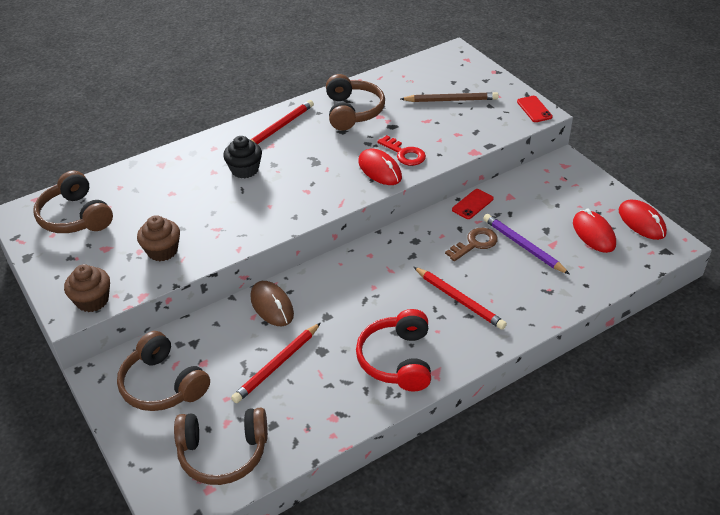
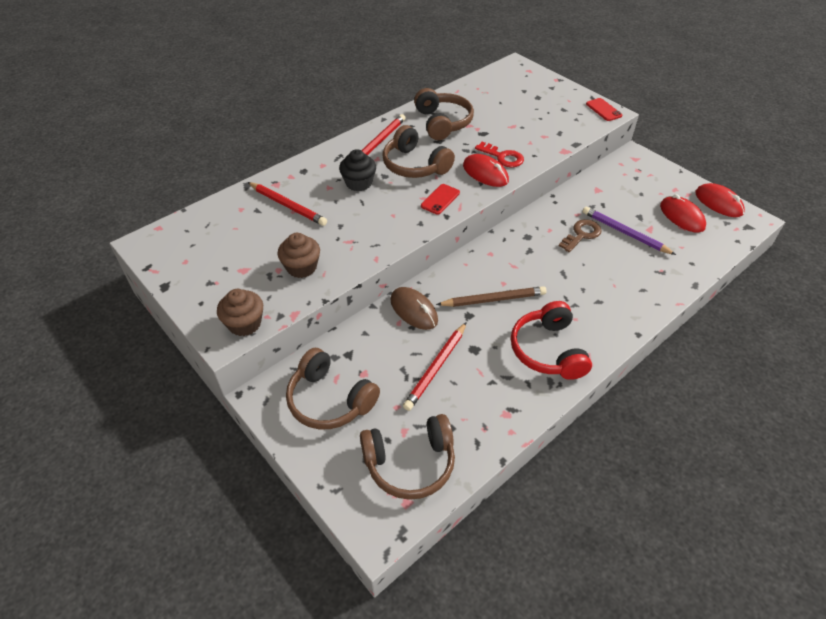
camera: 10 degrees left, 5 degrees up
(75, 217) = (204, 241): brown headphones -> brown headphones (414, 165)
(451, 100) = (528, 107): brown pencil -> brown pencil (494, 299)
(459, 300) = (585, 288): red pencil -> red pencil (287, 206)
(472, 204) = (567, 199): red phone -> red phone (440, 199)

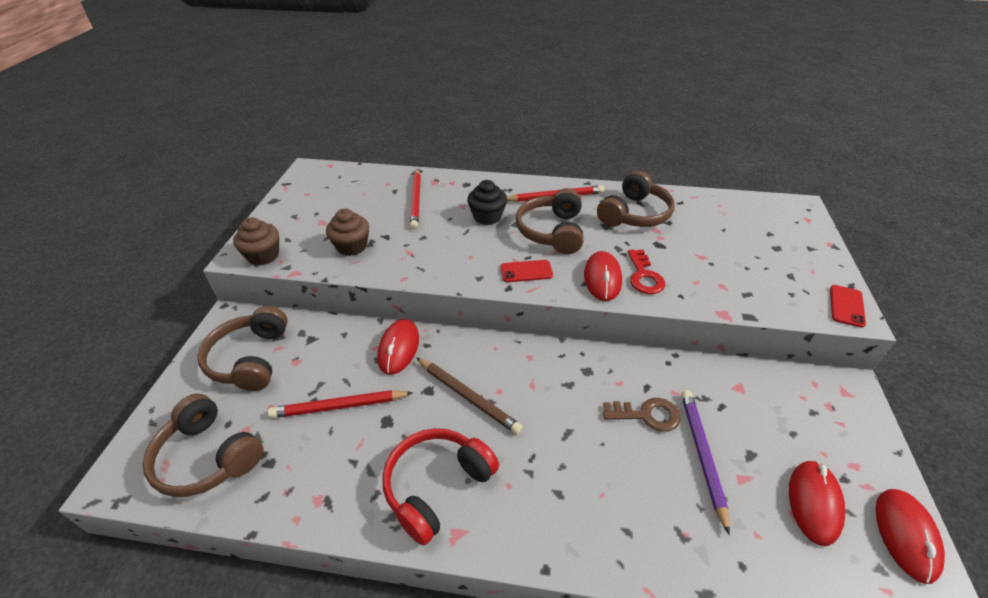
camera: 50 degrees right, 5 degrees down
(414, 310) = (398, 348): brown mouse -> red mouse

